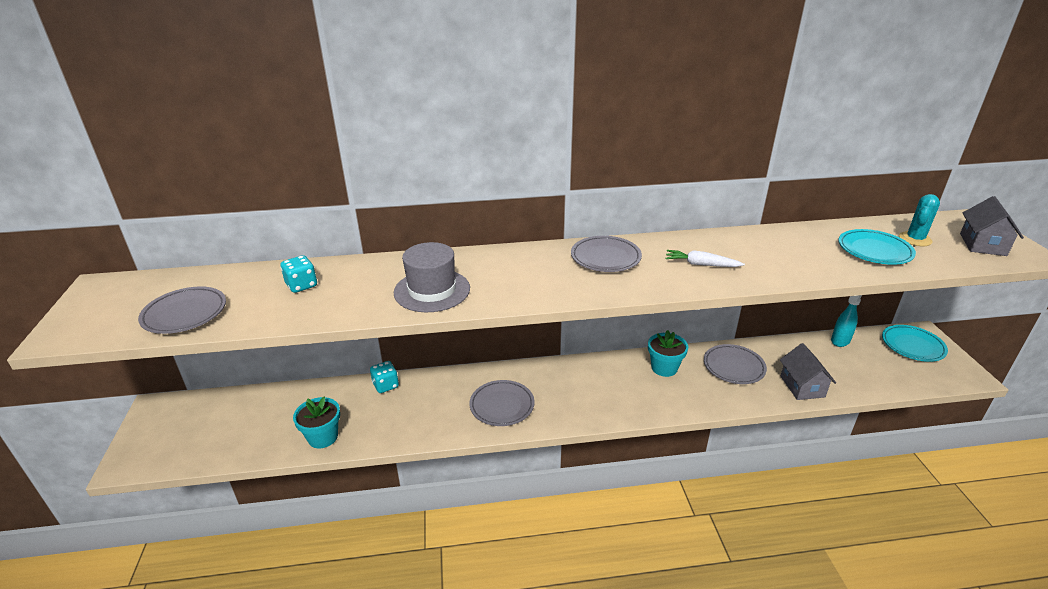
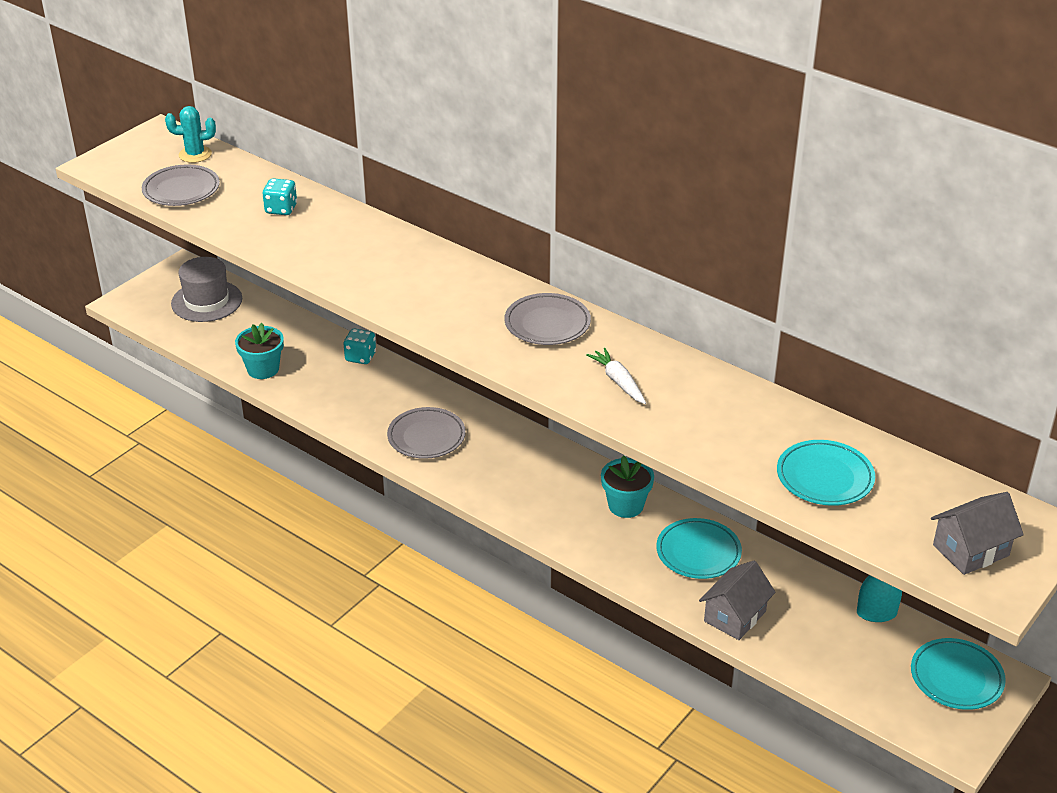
camera: 45 degrees right, 5 degrees up
(432, 290) = (361, 269): grey hat -> grey hat (206, 301)
(733, 367) = (698, 552): grey plate -> turquoise plate
(915, 239) = (904, 497): turquoise cactus -> turquoise cactus (195, 154)

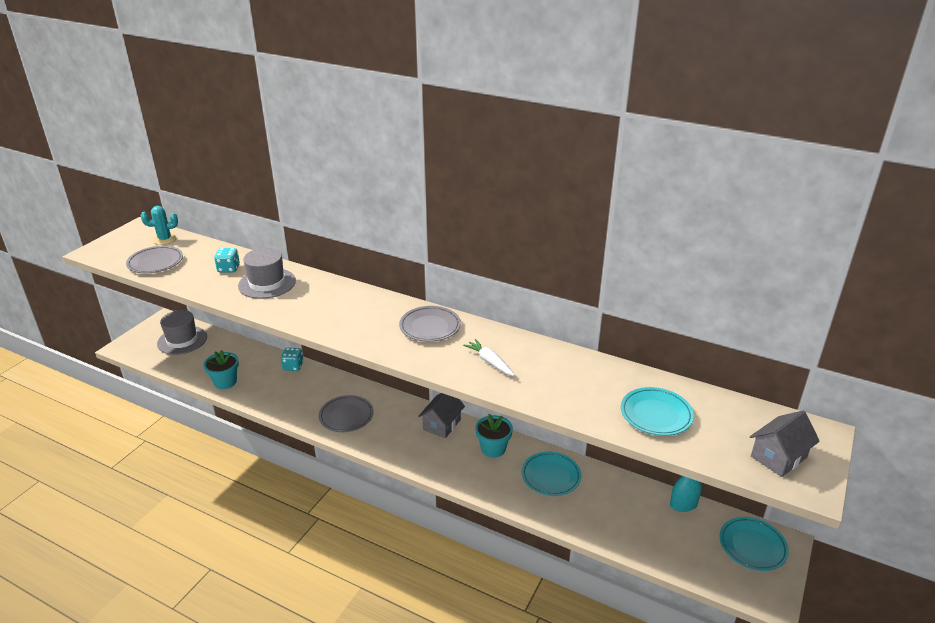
camera: 10 degrees left, 5 degrees down
(332, 236) = (267, 283): none -> grey hat
(735, 616) = (588, 521): grey house -> grey house (442, 424)

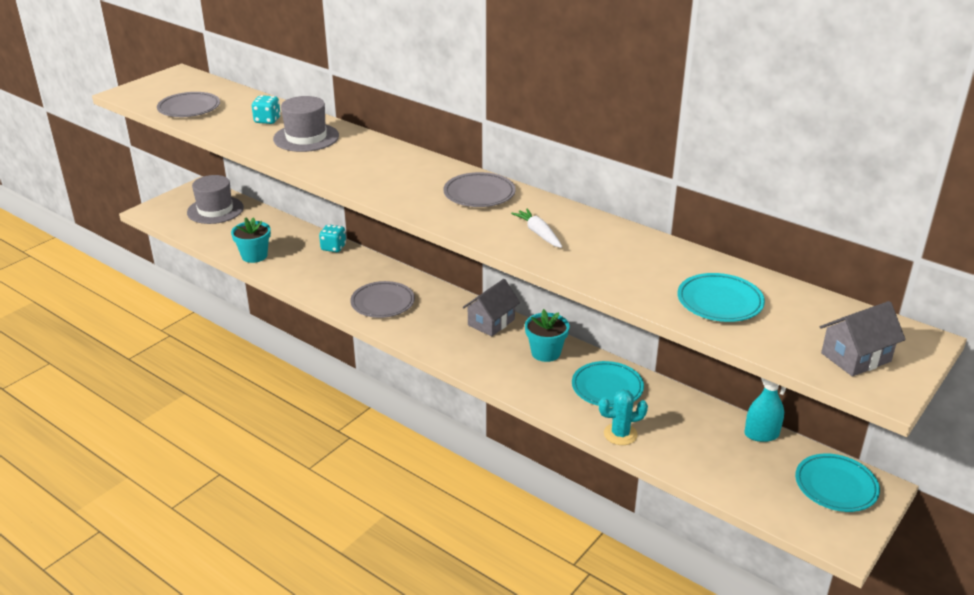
camera: 10 degrees right, 0 degrees up
(164, 239) = (204, 87): turquoise cactus -> turquoise cactus (620, 434)

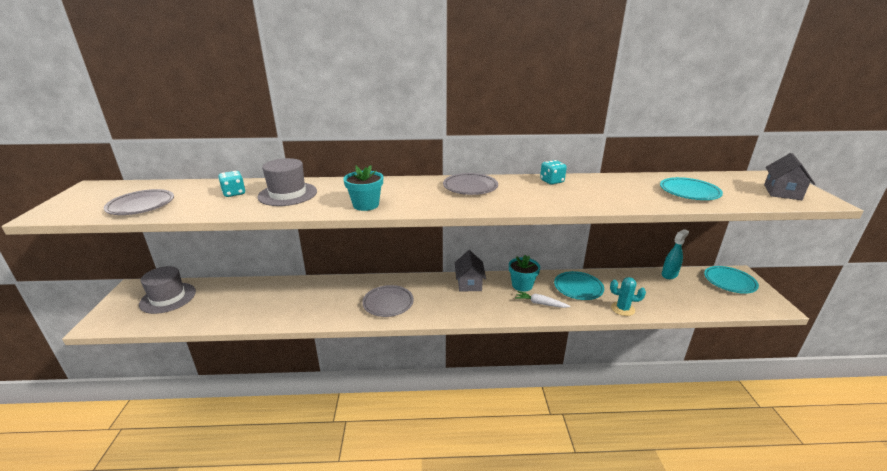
camera: 40 degrees left, 5 degrees down
(254, 256) = (246, 316): turquoise flower pot -> turquoise flower pot (366, 205)
(333, 247) = (304, 284): turquoise dice -> turquoise dice (552, 181)
(538, 233) = (544, 194): white carrot -> white carrot (540, 303)
(620, 434) = (622, 309): turquoise cactus -> turquoise cactus turned 60 degrees clockwise

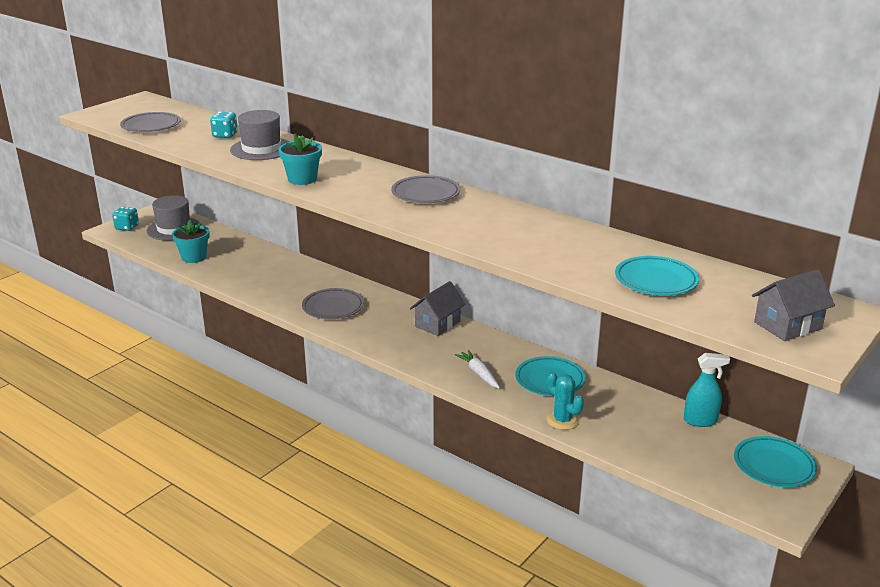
camera: 40 degrees right, 0 degrees up
(522, 285) = (490, 350): turquoise flower pot -> turquoise flower pot (194, 257)
(552, 181) = (524, 216): turquoise dice -> turquoise dice (127, 227)

